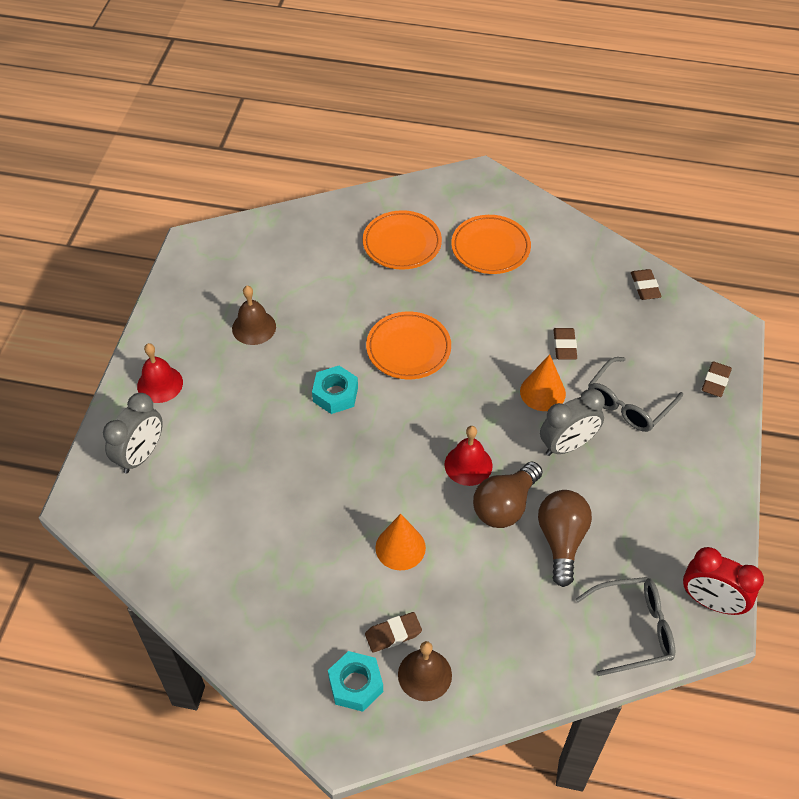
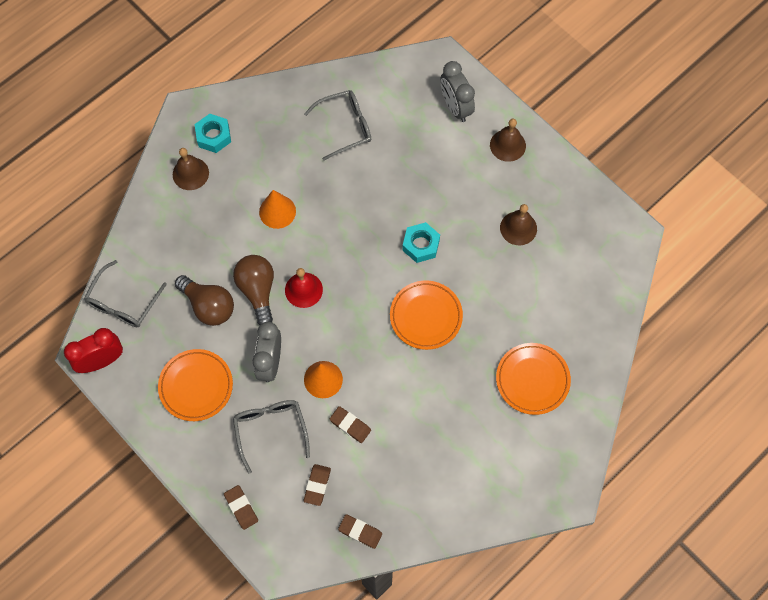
camera: 125 degrees right, 15 degrees up
(160, 384) = (507, 145): red bell -> brown bell
(241, 547) = (345, 127): none -> grey glasses
(393, 634) = (226, 173): brown eraser -> brown eraser (317, 485)
(490, 248) = (482, 443): orange plate -> orange plate (196, 386)

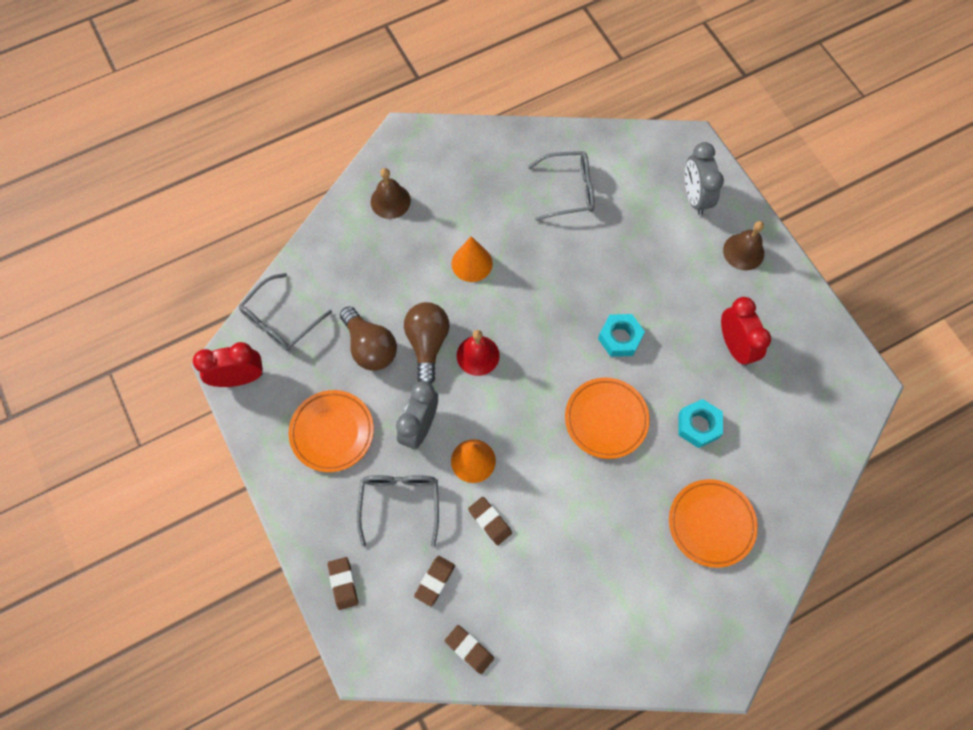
camera: 15 degrees right, 0 degrees up
(213, 136) = (425, 168): turquoise nut -> turquoise nut (698, 425)
(518, 228) = (734, 346): brown bell -> red clock

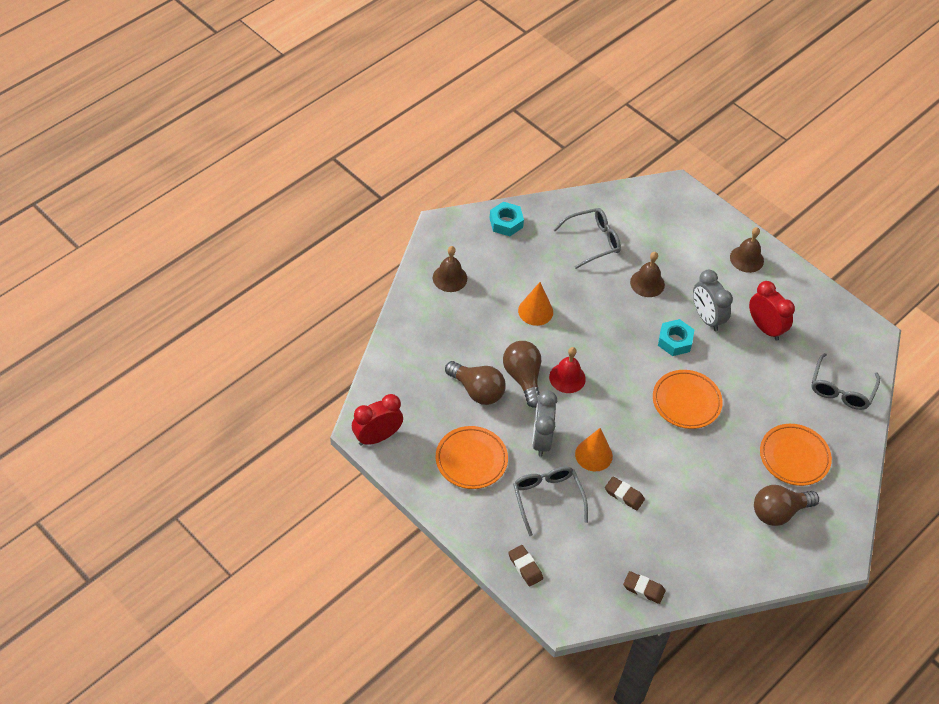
camera: 20 degrees left, 15 degrees down
(280, 320) = (394, 387): grey glasses -> grey glasses (841, 389)
(435, 581) = (597, 547): brown eraser -> none
(613, 257) = (647, 283): none -> brown bell
(667, 592) = (779, 512): none -> brown light bulb
(695, 197) = (694, 227): grey clock -> grey clock (706, 318)
(698, 425) = (758, 390): turquoise nut -> turquoise nut (506, 223)

